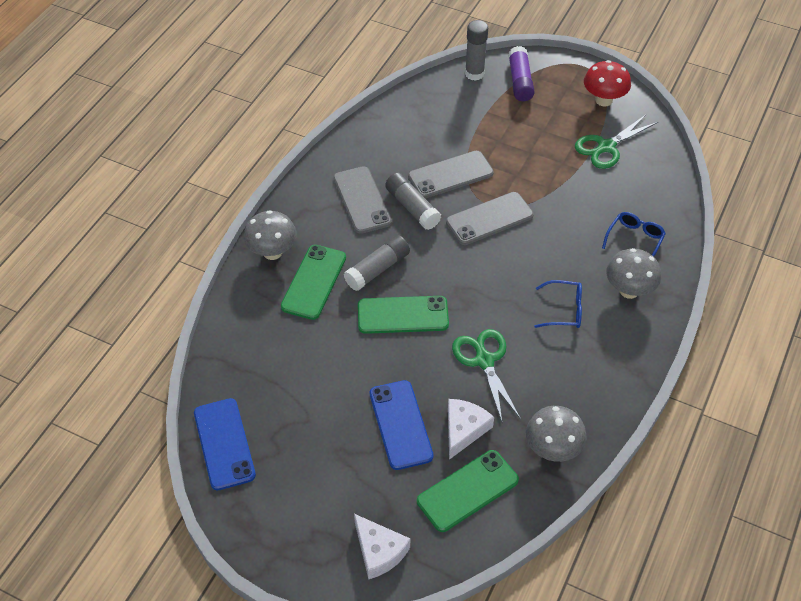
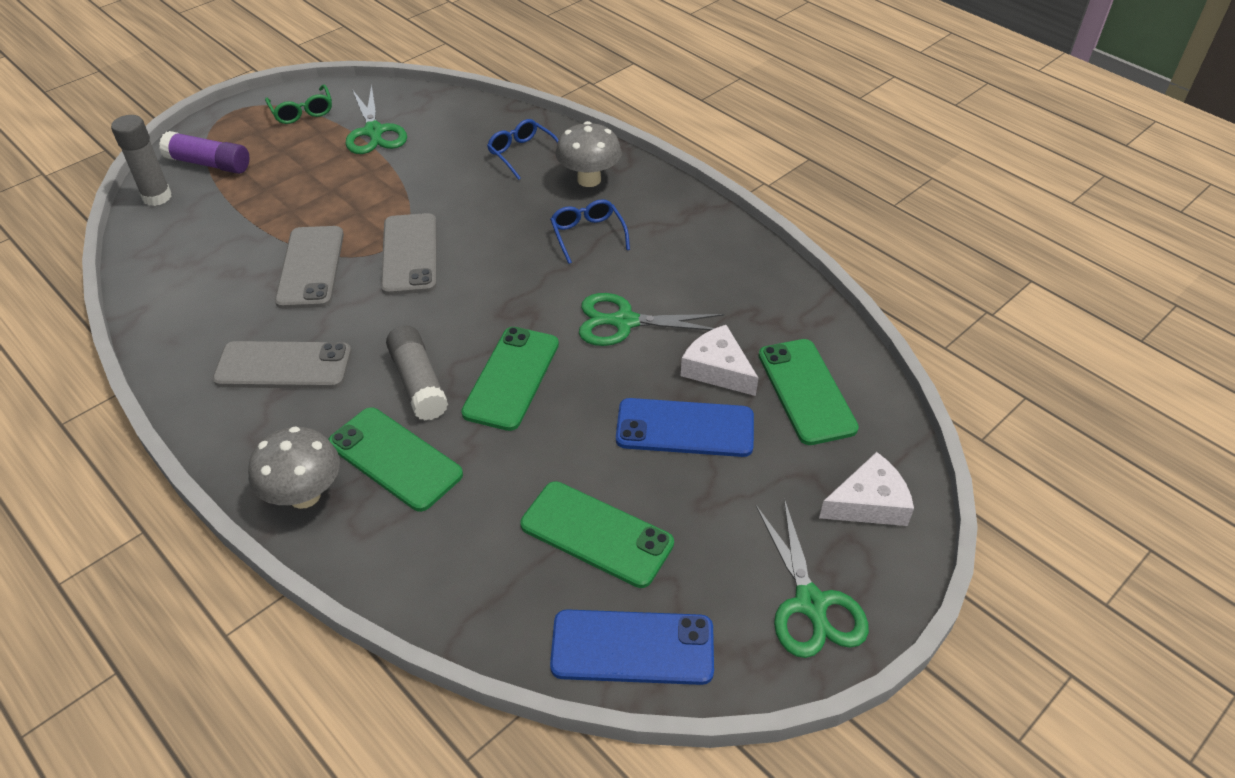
camera: 70 degrees left, 5 degrees down
(285, 531) = (810, 603): none -> green scissors
(296, 401) = (596, 534): none -> green phone
(412, 207) = (337, 318): grey glue stick -> none
(552, 449) = (775, 302): grey mushroom -> none
(564, 310) = (587, 235): blue glasses -> blue glasses turned 45 degrees counterclockwise
(603, 100) = (302, 112): red mushroom -> green glasses

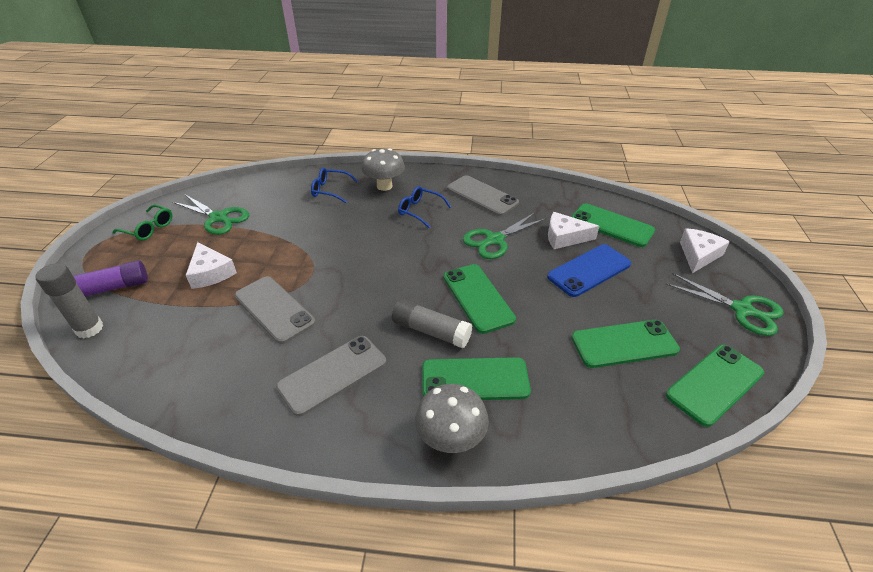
camera: 40 degrees left, 5 degrees down
(301, 194) = (211, 273): none -> white cheese
(410, 254) = (331, 269): grey phone -> grey phone (482, 196)
(632, 647) = (714, 384): blue phone -> green phone

